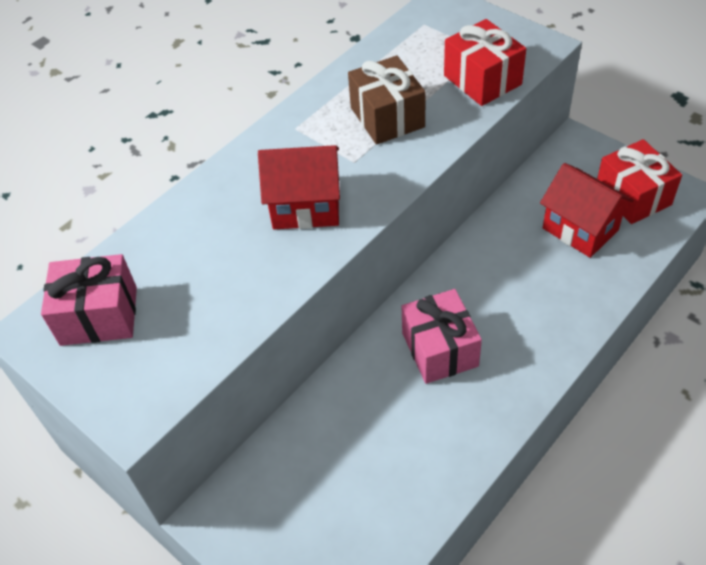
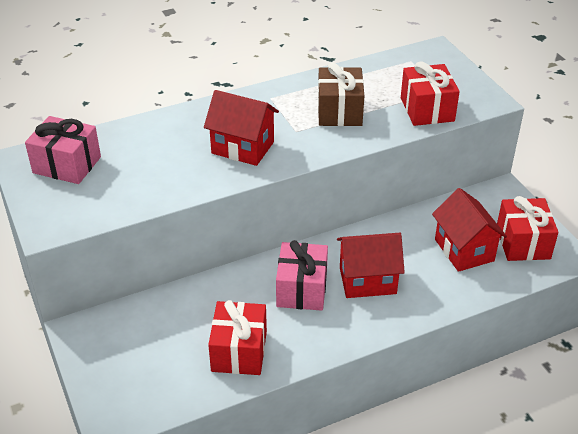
camera: 20 degrees right, 10 degrees down
(418, 459) = (239, 351): none -> red gift
(503, 308) = (367, 280): none -> red house

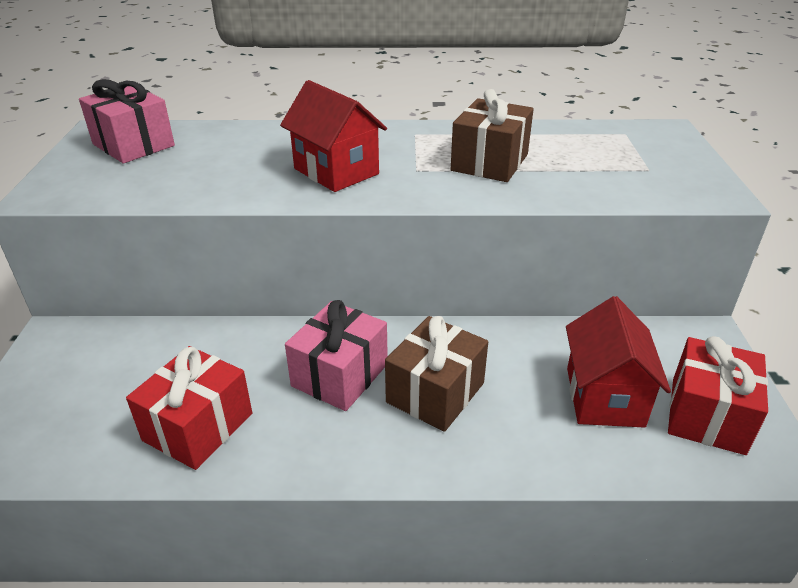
camera: 25 degrees right, 5 degrees down
(367, 280) = (435, 392): red house -> brown gift
(427, 109) = (613, 184): red gift -> none

